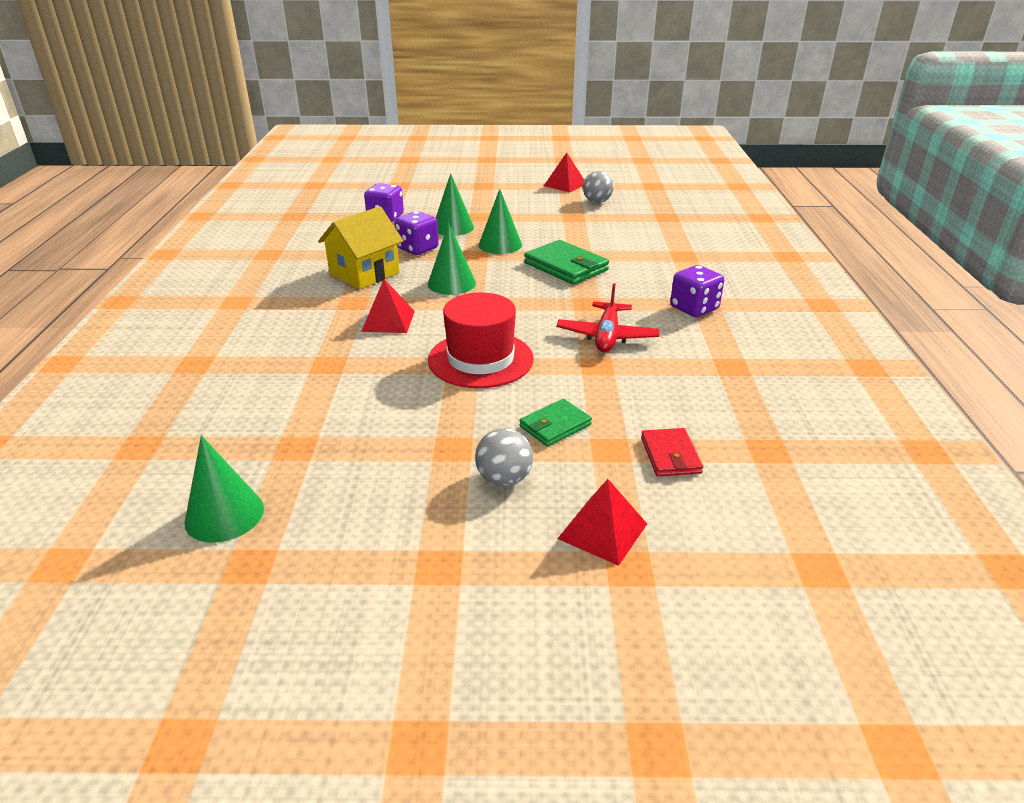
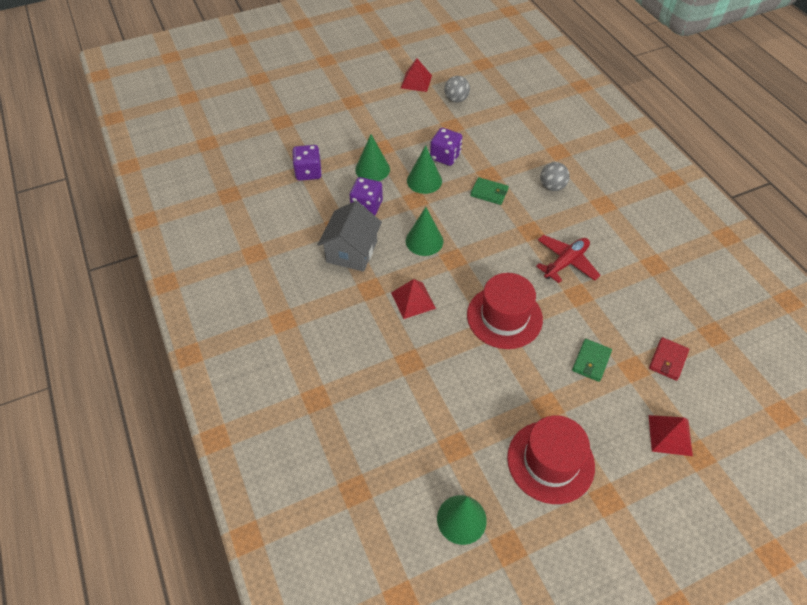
camera: 25 degrees left, 20 degrees up
(364, 273) = (351, 251): yellow house -> grey house
(400, 500) = (550, 461): none -> red hat
(504, 479) = (594, 419): grey ball -> grey ball (552, 186)
(566, 267) = (489, 192): green wallet -> green wallet, size x0.60
(607, 336) = (566, 262): red plane -> red plane turned 120 degrees counterclockwise
(670, 455) = (668, 360): red wallet -> red wallet turned 60 degrees clockwise
(694, 308) = (600, 212): purple dice -> purple dice (445, 156)

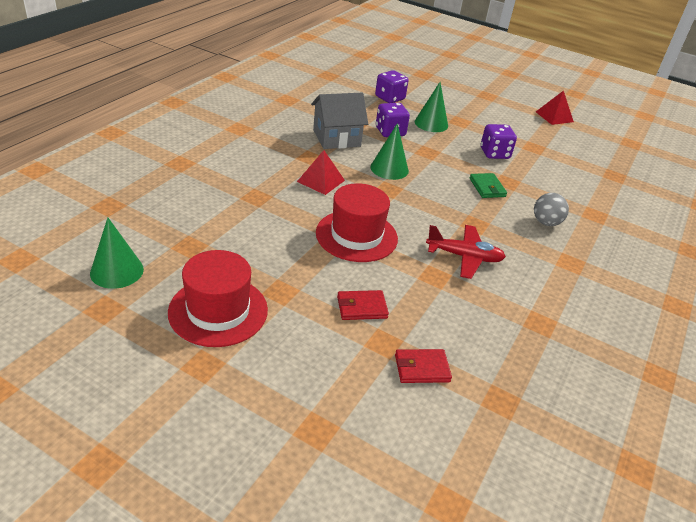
camera: 50 degrees right, 15 degrees down
(424, 181) = (453, 150): green cone -> none
(456, 99) = (566, 141): grey ball -> none
(591, 361) = (362, 307): green wallet -> red wallet
(670, 435) = (322, 396): red pyramid -> none

